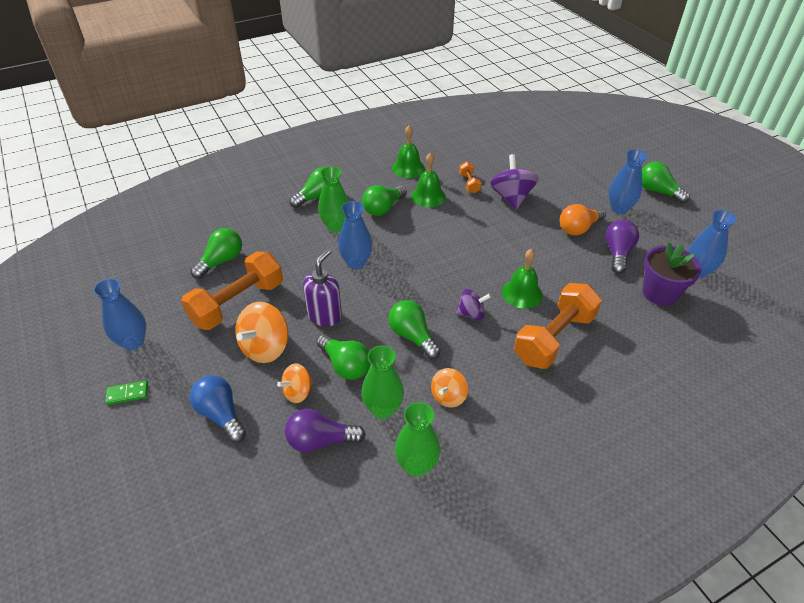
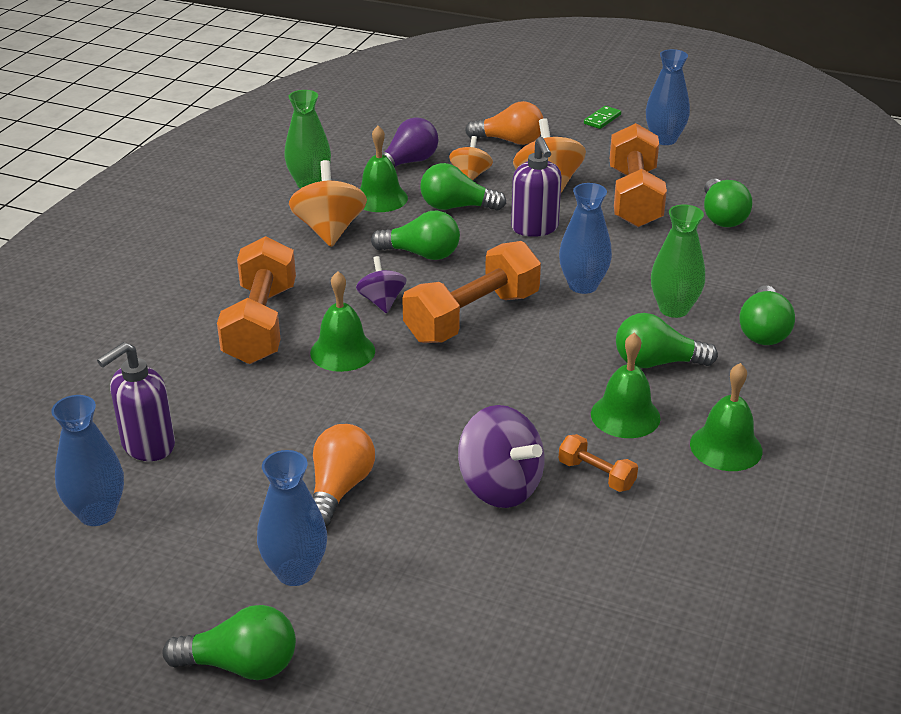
camera: 140 degrees right, 10 degrees down
(221, 414) = (510, 141): blue light bulb -> orange light bulb
(383, 208) = (656, 363): green light bulb -> green light bulb turned 90 degrees counterclockwise
(383, 409) = (380, 198): green vase -> green bell
(434, 276) = (472, 317): none -> orange dumbbell
(448, 396) = (329, 230): orange spinning top -> orange spinning top, size x1.65
(471, 314) = (382, 302): purple spinning top -> purple spinning top turned 120 degrees clockwise
(617, 253) = (246, 477): purple light bulb -> none
(660, 293) = (147, 446): purple flower pot -> purple soap dispenser

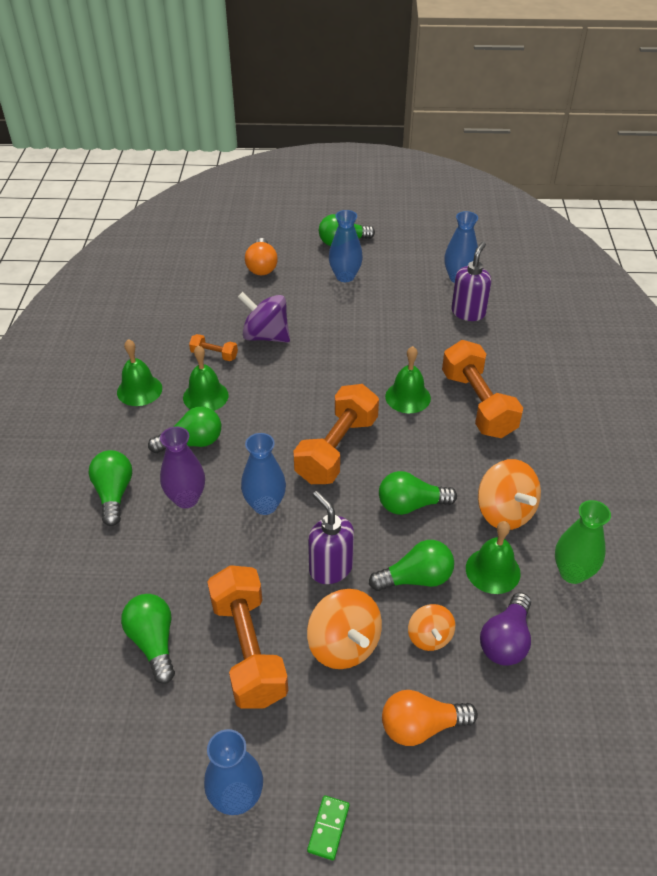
camera: 160 degrees right, 10 degrees up
(339, 489) = (350, 315): orange light bulb -> orange light bulb (262, 266)
(382, 302) = (410, 446): purple spinning top -> none
(674, 309) = (186, 499): green vase -> purple vase

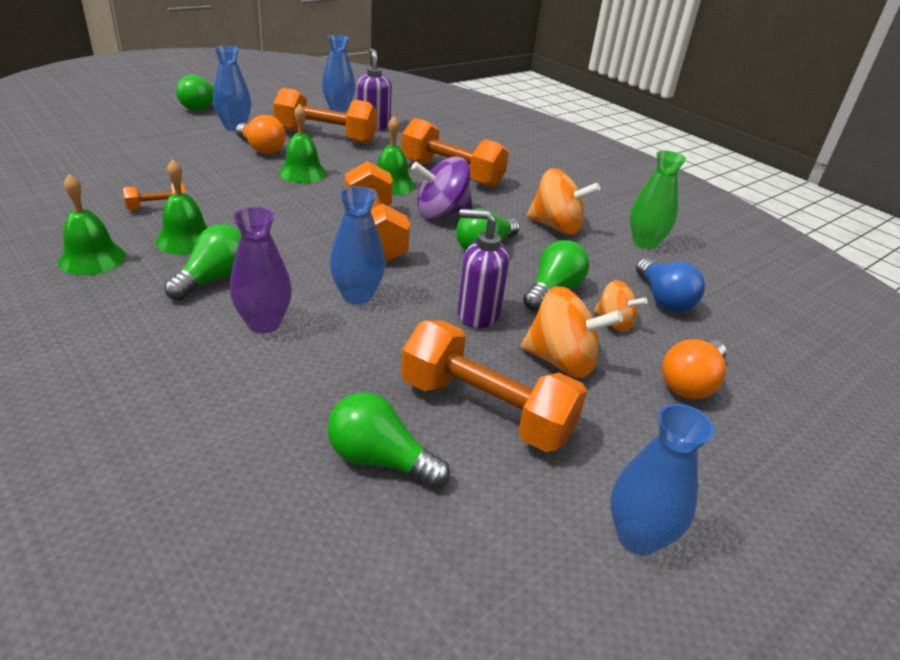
camera: 45 degrees left, 10 degrees down
(114, 494) = (164, 354): green light bulb -> none
(262, 266) = (136, 137): orange light bulb -> orange light bulb (262, 149)
(266, 336) = (201, 181): purple spinning top -> purple spinning top (441, 213)
(328, 828) = (736, 502): green domino -> none
(411, 313) = (326, 136): none -> orange dumbbell
(493, 570) = (596, 262): green bell -> green bell (302, 172)
(506, 641) = (663, 299): purple light bulb -> blue light bulb

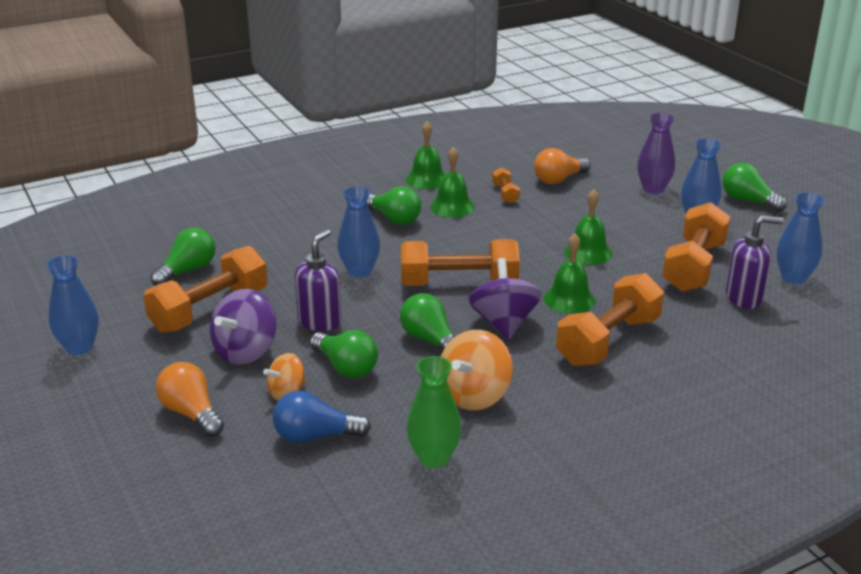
camera: 105 degrees right, 5 degrees down
(262, 149) = (642, 232): orange light bulb -> orange light bulb (558, 179)
(264, 323) = (333, 236): purple vase -> purple vase (653, 189)
(561, 361) = (246, 352): orange spinning top -> purple spinning top

